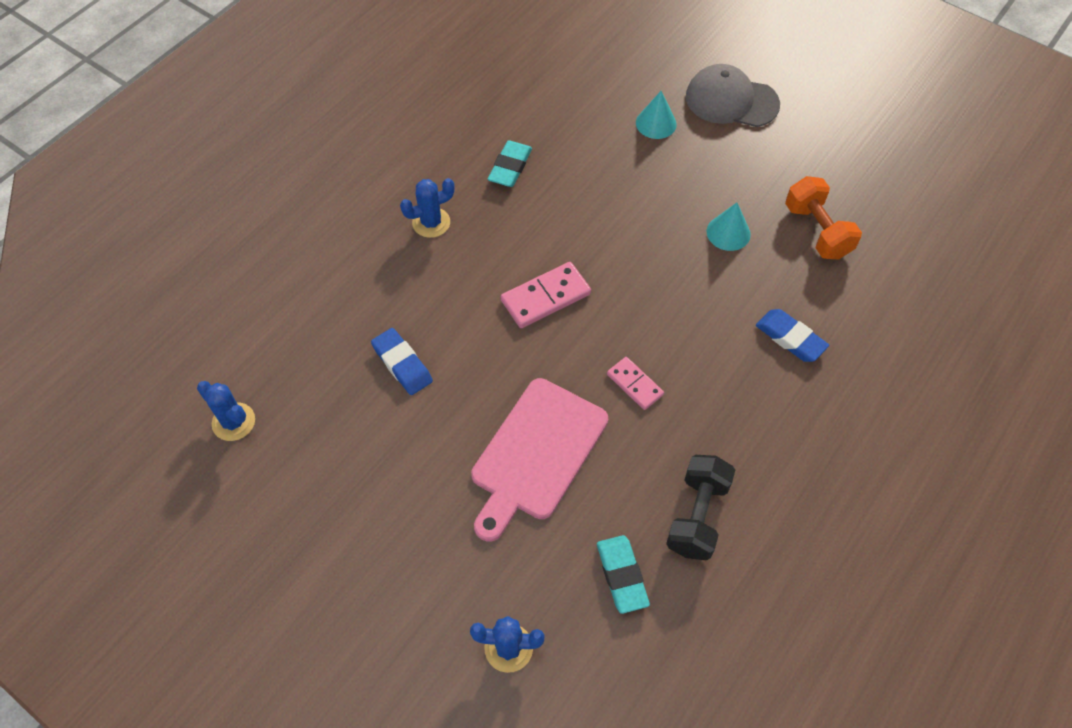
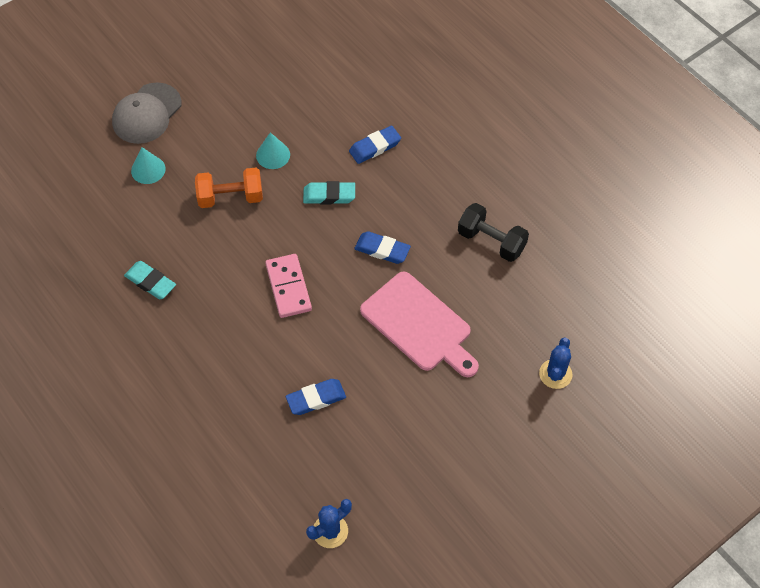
camera: 75 degrees left, 0 degrees up
(431, 223) = (186, 352): blue cactus -> none
(622, 575) = (522, 296): turquoise eraser -> turquoise eraser (329, 195)
(634, 384) = (382, 250): pink domino -> blue eraser
(817, 231) = (291, 102): orange dumbbell -> orange dumbbell (230, 197)

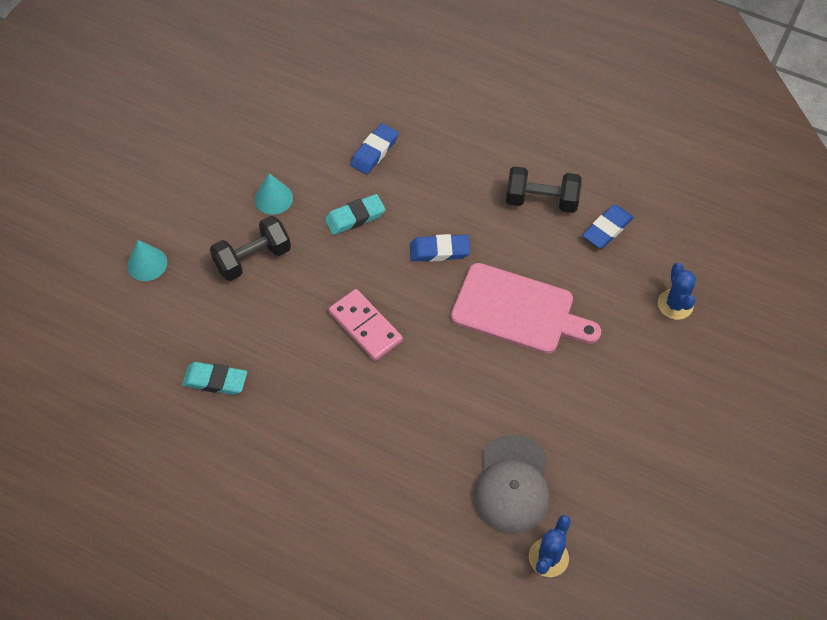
camera: 25 degrees left, 0 degrees up
(147, 114) = (113, 206): grey cap -> grey cap (512, 484)
(230, 197) = (253, 258): orange dumbbell -> black dumbbell
(316, 399) = (457, 428): blue eraser -> blue eraser (607, 229)

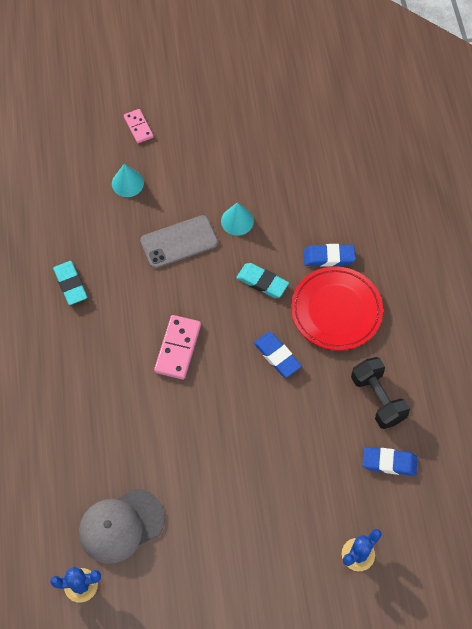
camera: 55 degrees right, 5 degrees up
(92, 217) = (138, 127): none -> pink domino
(253, 258) = (179, 242): black dumbbell -> grey phone
(432, 179) = (336, 311): none -> red plate
(518, 310) = (266, 442): pink cutting board -> none

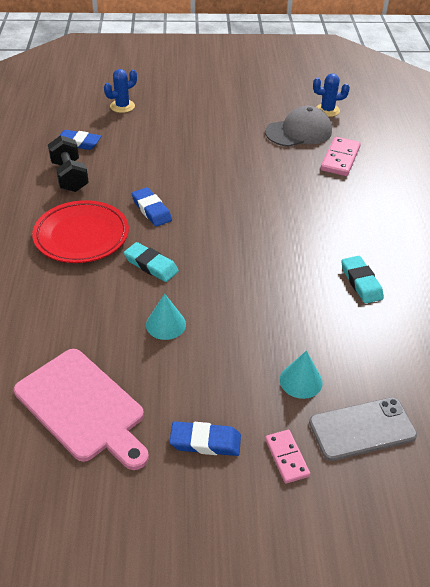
camera: 175 degrees left, 20 degrees down
(177, 348) = (247, 223): pink domino -> pink domino (340, 159)
(179, 242) = (238, 310): grey phone -> grey phone (362, 429)
(282, 146) = (83, 407): none -> pink cutting board
(328, 257) = (71, 280): blue eraser -> blue eraser (205, 442)

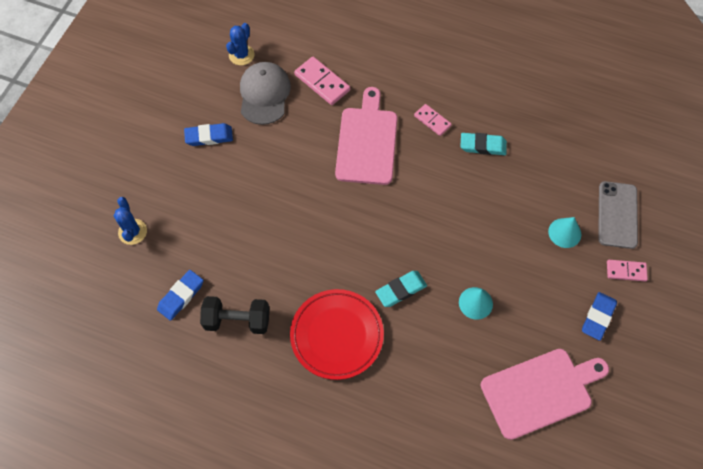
camera: 65 degrees left, 20 degrees up
(151, 210) = (325, 264): blue eraser -> blue eraser (209, 137)
(299, 201) = (367, 142): none -> pink cutting board
(360, 238) = (432, 121): none -> pink domino

